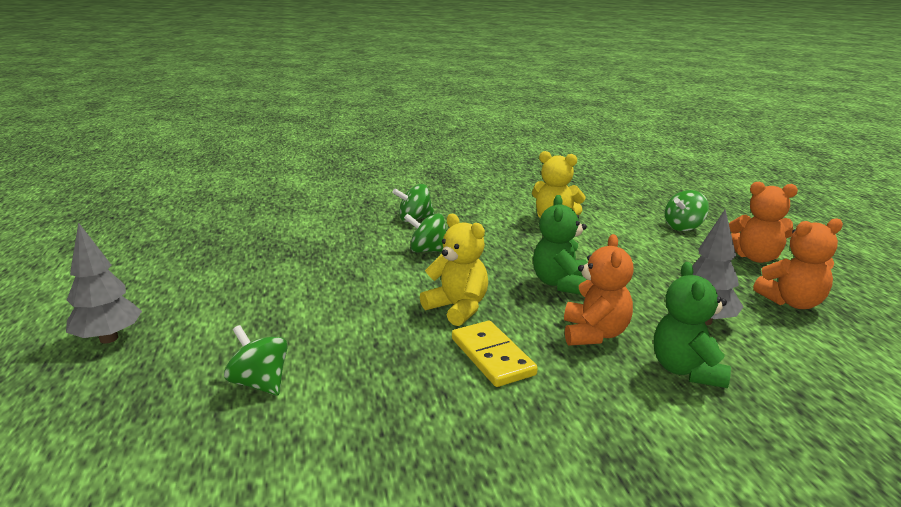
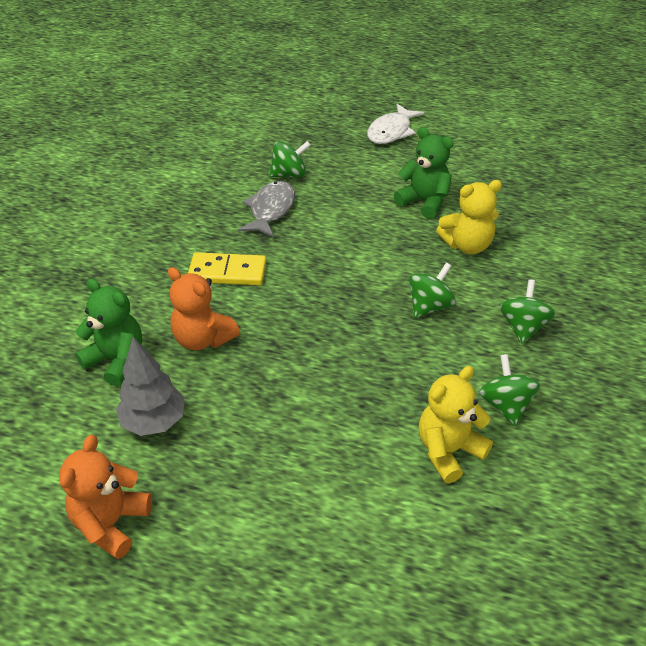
camera: 120 degrees right, 20 degrees up
(109, 338) = (391, 131): grey tree -> white fish
(353, 369) = (270, 210): none -> grey fish
(458, 308) = (305, 282): yellow teddy bear -> yellow teddy bear (467, 245)
(561, 284) = (293, 364): green teddy bear -> green teddy bear (424, 202)
(683, 227) = (340, 585): green spinning top -> green spinning top (505, 405)
(756, 257) = (207, 588): orange teddy bear -> none

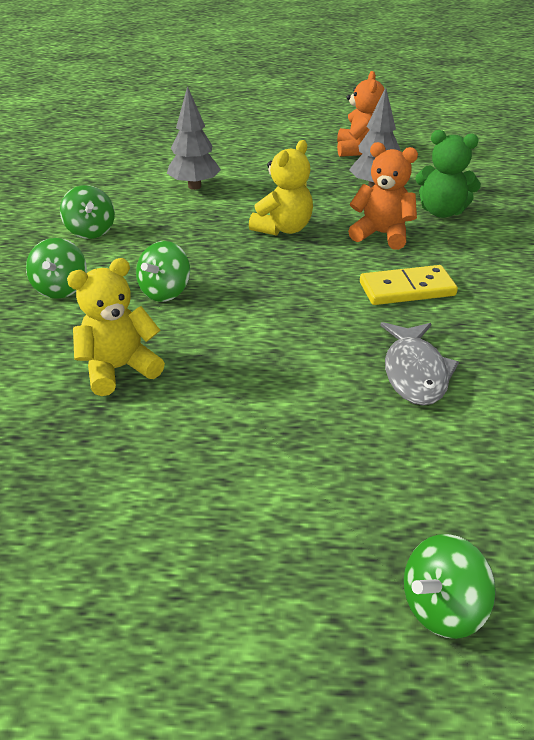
camera: 165 degrees right, 5 degrees down
(289, 174) = (431, 441): green spinning top -> green spinning top (442, 606)
(376, 474) = (194, 186): none -> grey tree
(391, 131) = (289, 610): white fish -> none
(424, 202) = (188, 429): green teddy bear -> none
(448, 451) = (141, 202): yellow teddy bear -> yellow teddy bear (283, 229)

